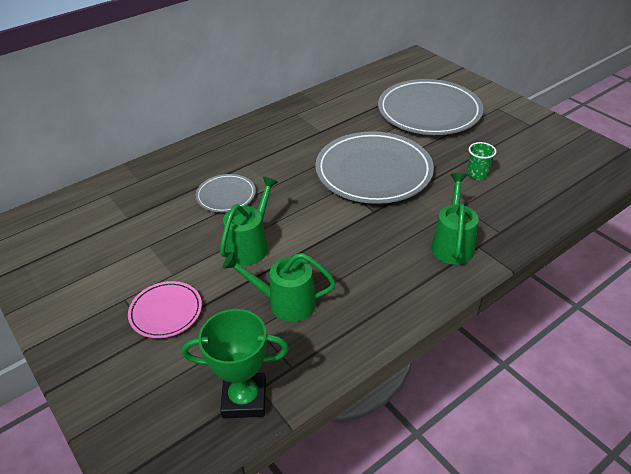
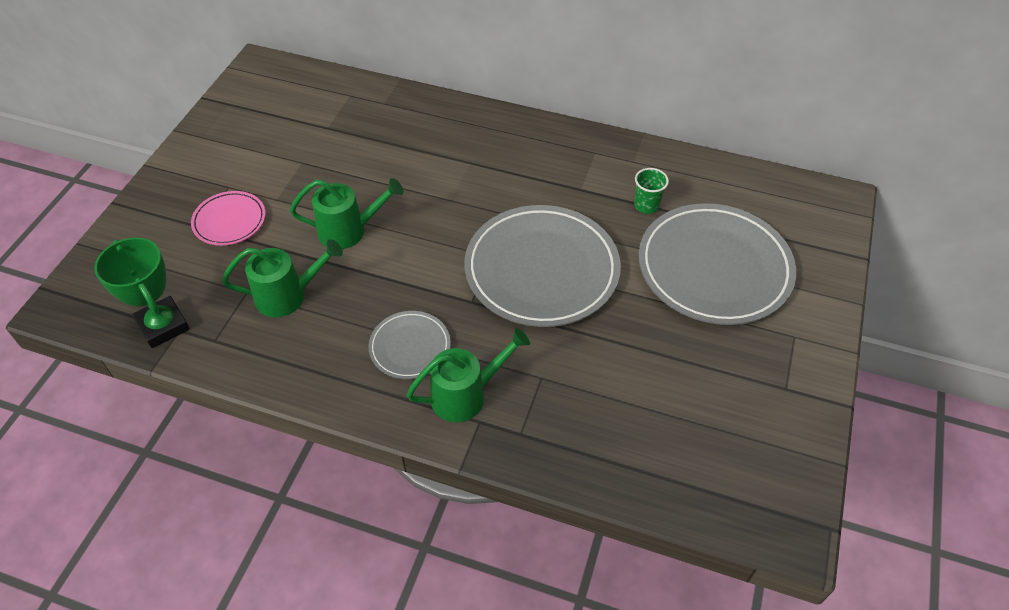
camera: 55 degrees right, 10 degrees up
(226, 196) = (408, 174): grey plate -> grey plate (410, 347)
(284, 303) = (288, 295): green watering can -> green watering can turned 105 degrees clockwise
(477, 174) = (619, 369): green cup -> green cup (646, 205)

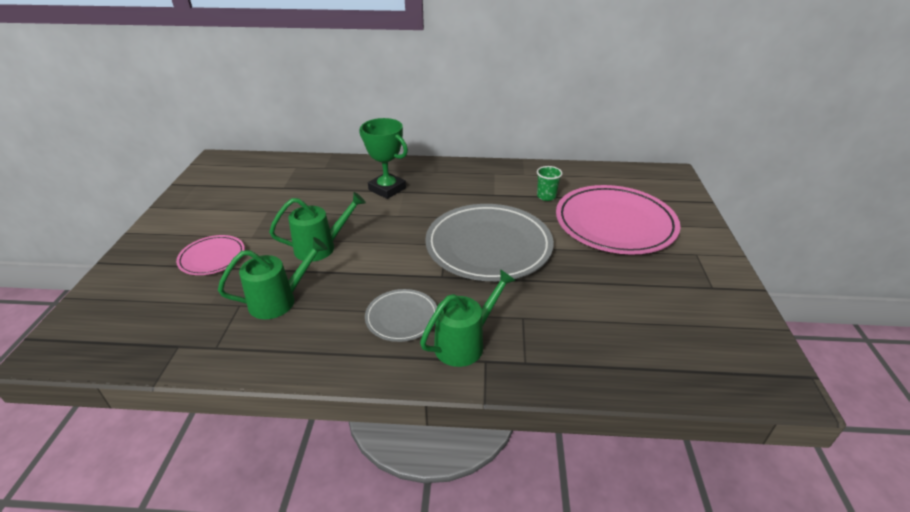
camera: 15 degrees left, 15 degrees down
(163, 325) = (161, 345): green trophy -> green trophy (387, 189)
(714, 268) = (615, 224): grey plate -> pink plate

